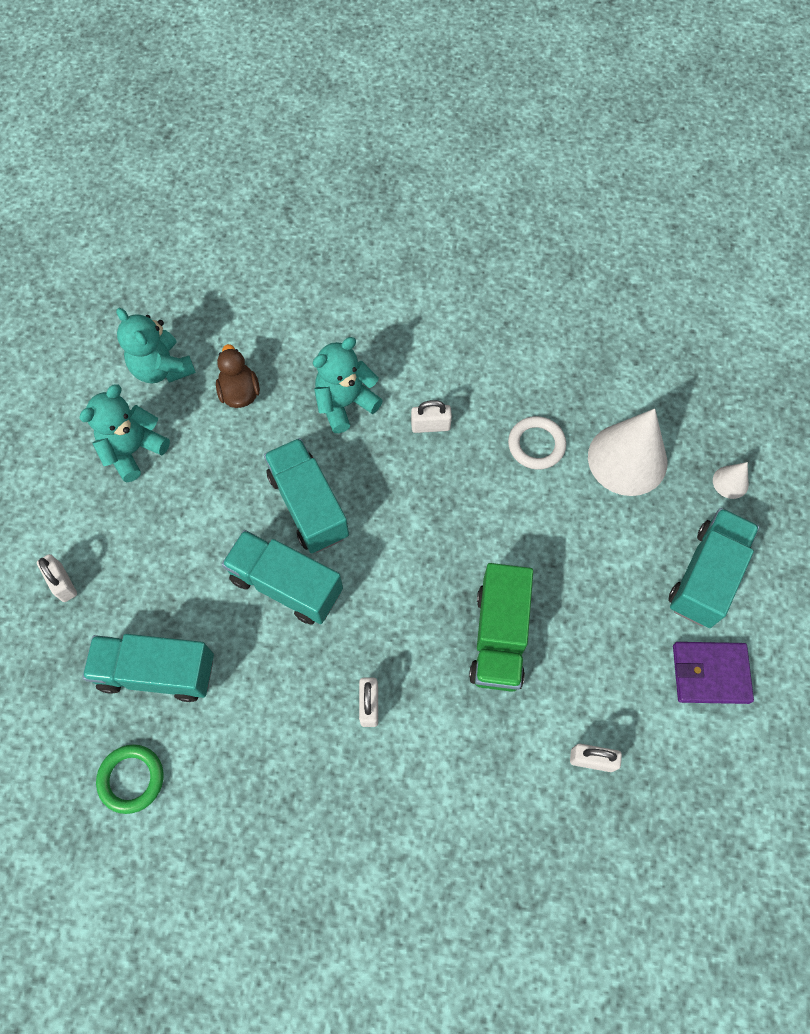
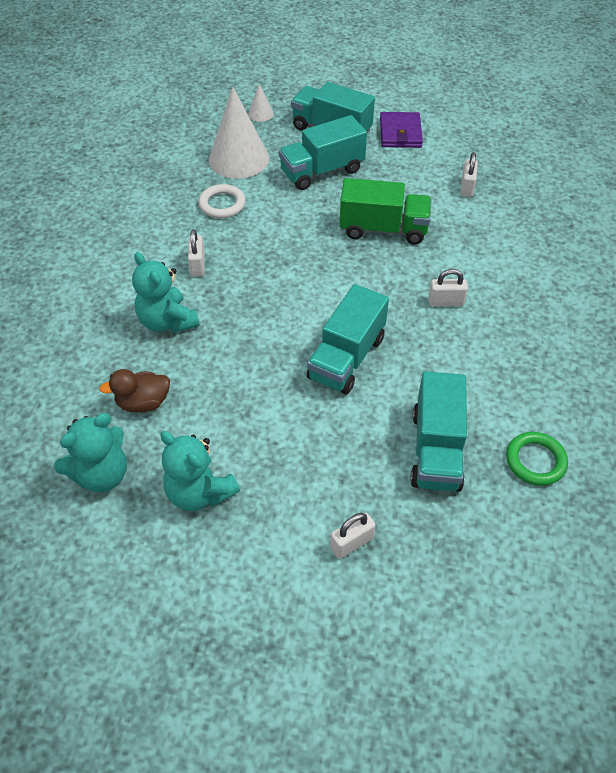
camera: 90 degrees left, 15 degrees down
(308, 505) = (270, 345): turquoise truck -> turquoise truck (322, 171)

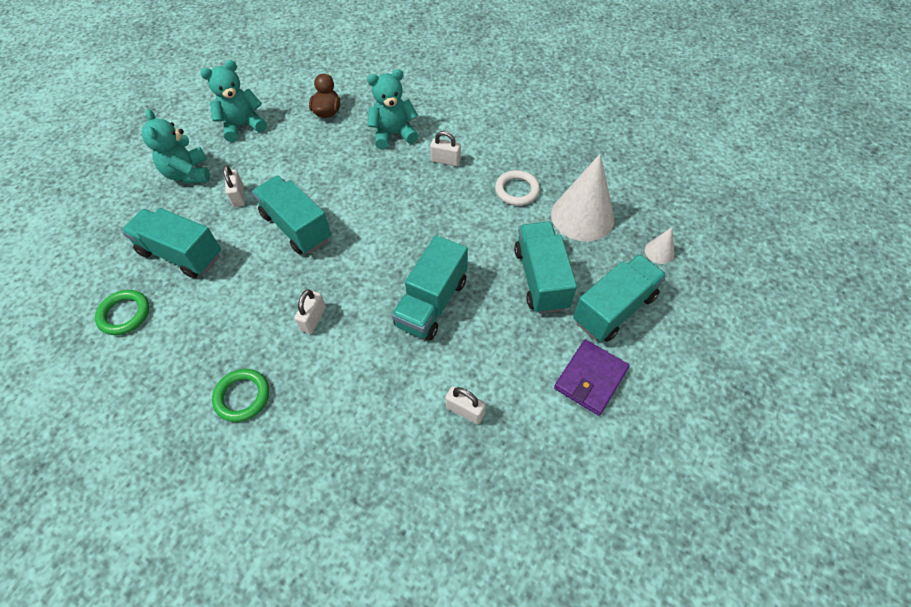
camera: 110 degrees right, 5 degrees up
(102, 474) = (286, 88): turquoise teddy bear -> turquoise teddy bear (188, 174)
(351, 543) = (154, 186): white padlock -> white padlock (238, 196)
(383, 229) = (432, 303): green truck -> turquoise truck
(400, 133) = (590, 378): purple wallet -> purple wallet turned 75 degrees counterclockwise
(547, 320) = (242, 396): none -> green ring

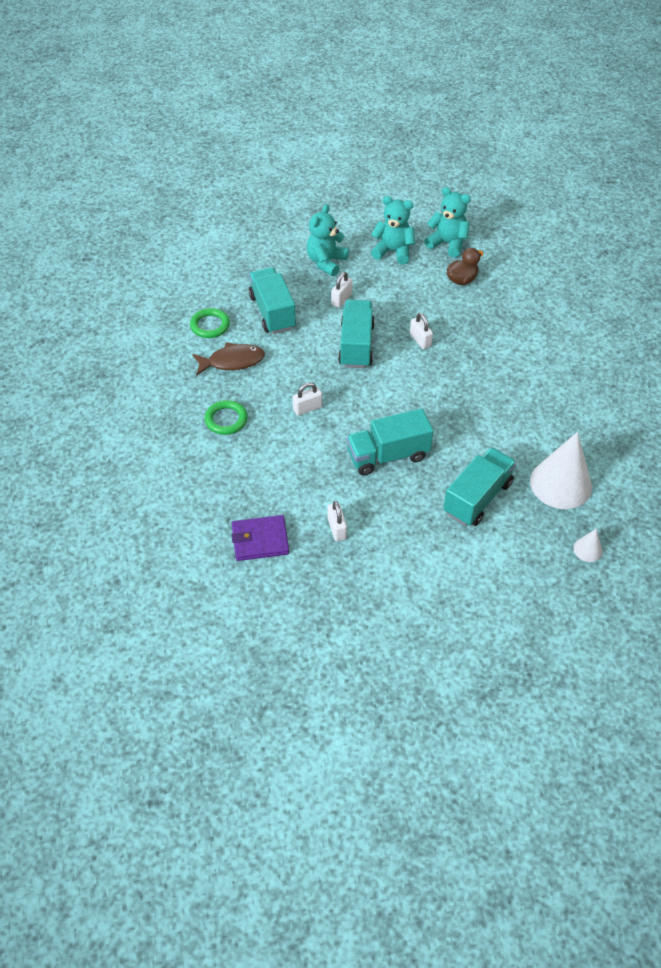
camera: 45 degrees right, 5 degrees down
(187, 332) = (232, 361): none -> brown fish
(393, 134) = (491, 328): turquoise teddy bear -> turquoise teddy bear (447, 243)
(445, 161) = (507, 373): white padlock -> white padlock (420, 340)
(517, 190) = (534, 431): white ring -> none
(590, 378) = (434, 577): purple wallet -> purple wallet (260, 540)
(614, 309) = (504, 555): turquoise truck -> none

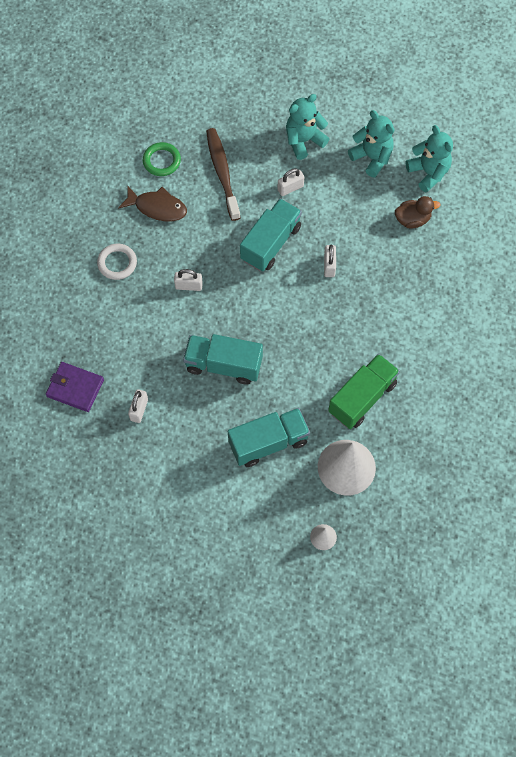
camera: 30 degrees right, 15 degrees up
(226, 419) = (117, 263): green ring -> white ring
(272, 312) = (222, 173): turquoise truck -> brown toothbrush
(529, 424) = (362, 398): none -> green truck

